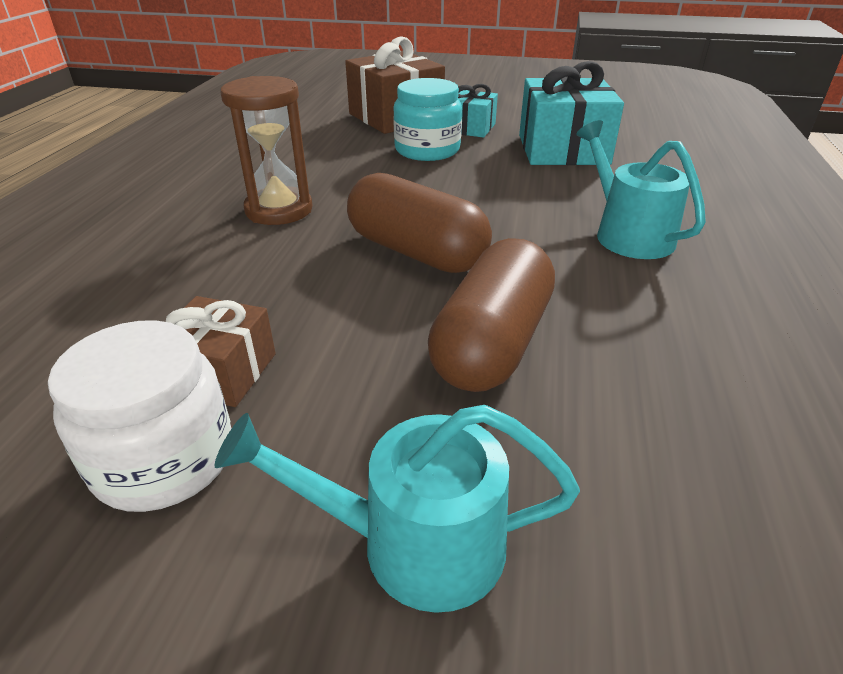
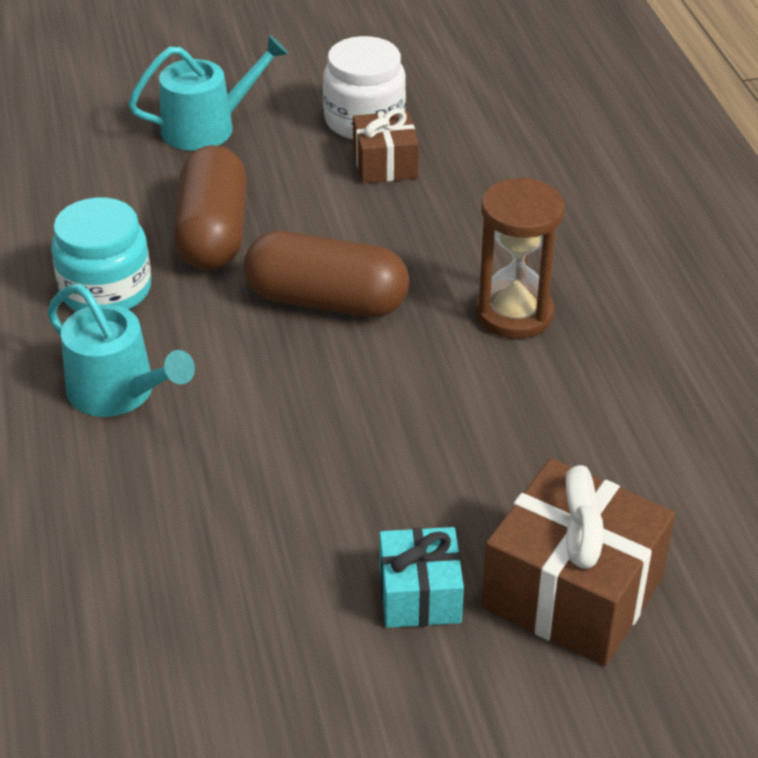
camera: 155 degrees right, 5 degrees up
(427, 150) = (442, 495): turquoise jar -> turquoise jar (106, 290)
(563, 149) = (239, 569): turquoise gift -> none

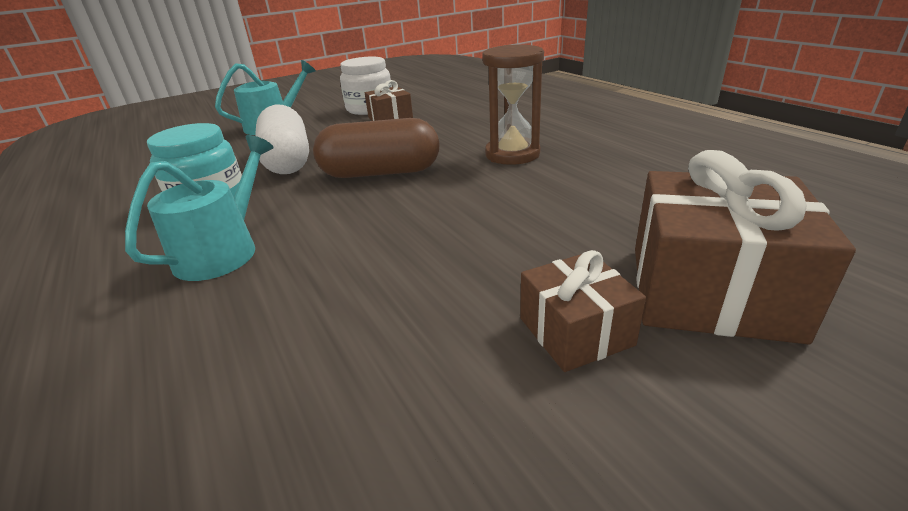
camera: 15 degrees left, 10 degrees down
(118, 392) = (223, 251): turquoise watering can -> turquoise watering can turned 90 degrees counterclockwise
(213, 233) = (287, 160): brown capsule -> white capsule
(419, 595) = (575, 331): turquoise gift -> brown gift

